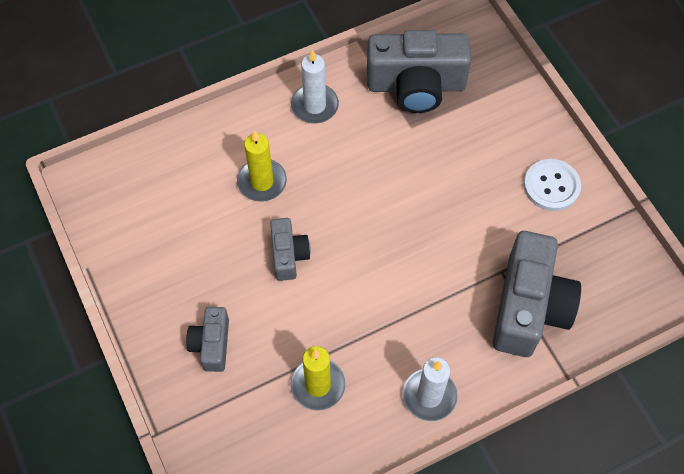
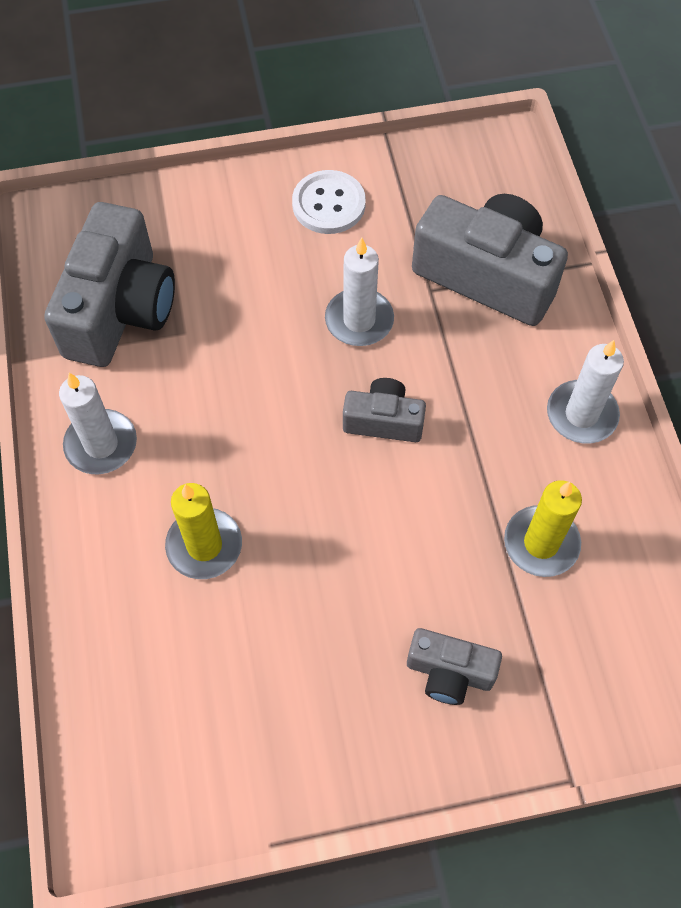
camera: 75 degrees left, 0 degrees up
(288, 255) = (336, 536): grey camera -> grey camera (383, 421)
(458, 230) = (359, 320): none -> white candle

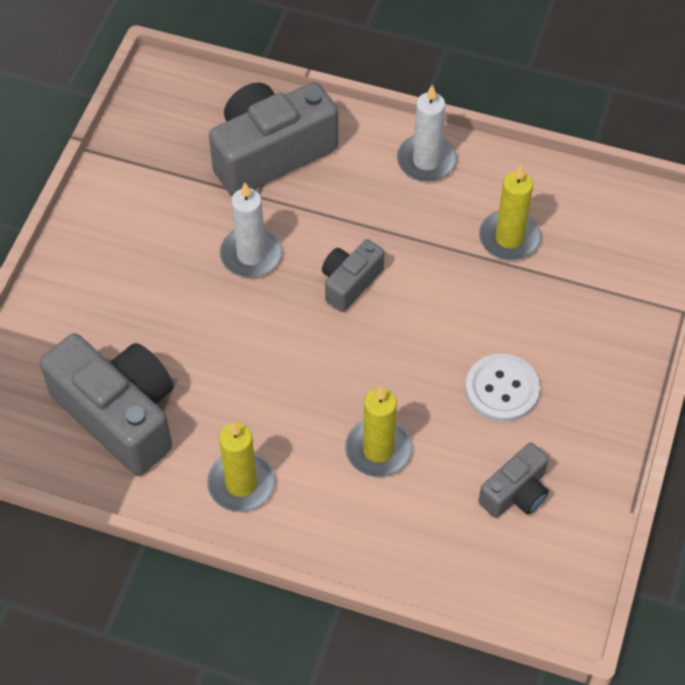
camera: 60 degrees left, 5 degrees down
(101, 444) = (241, 484): white candle -> yellow candle
(328, 204) = (126, 221): white button -> white button (502, 389)
(449, 672) = (571, 342): grey camera -> grey camera (515, 492)

